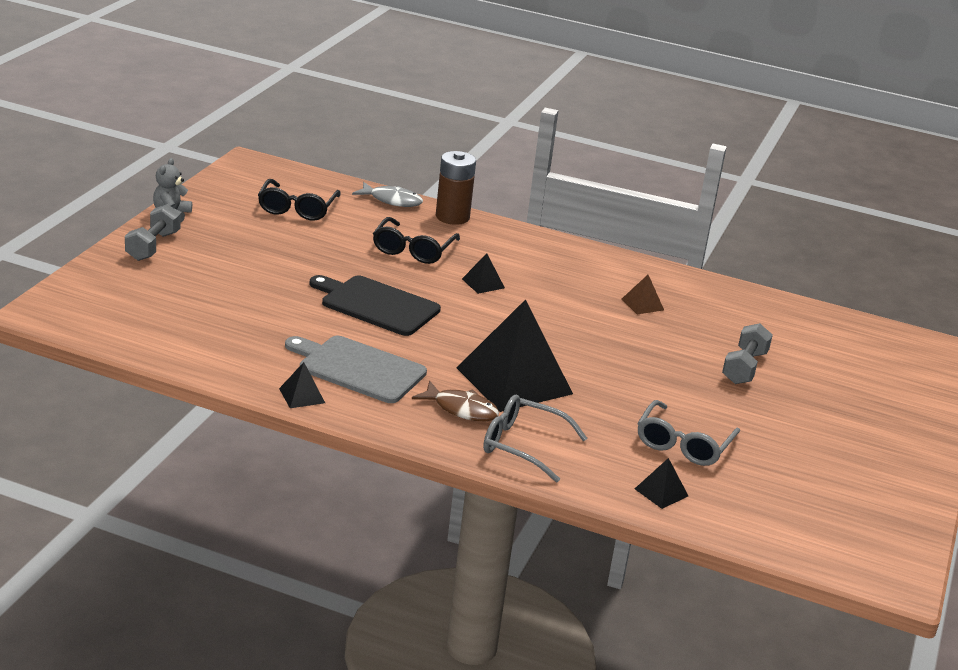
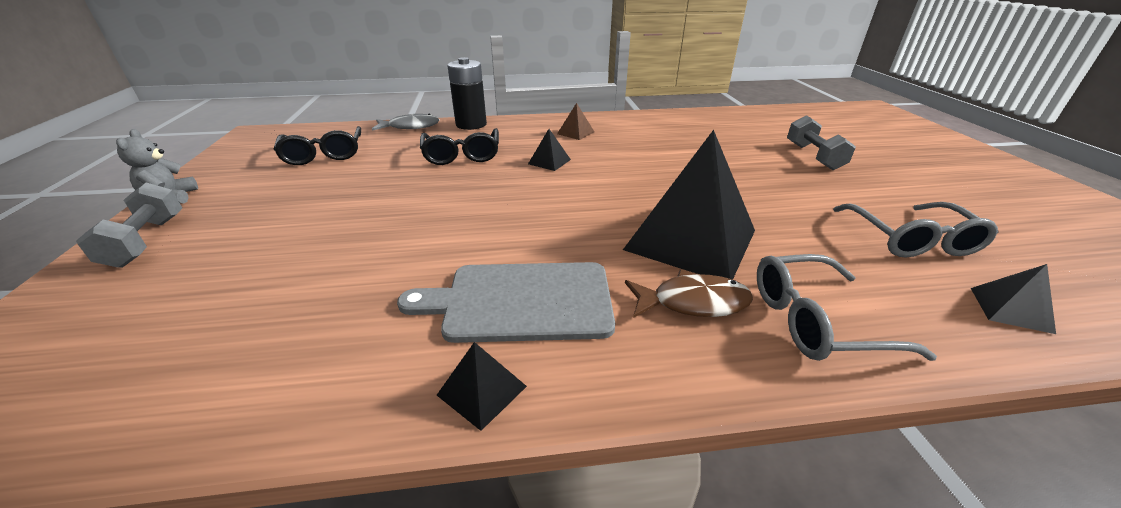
camera: 25 degrees left, 5 degrees up
(376, 305) = (473, 214): black cutting board -> none
(452, 217) = (471, 124): brown battery -> black battery
(642, 304) = (680, 138): brown pyramid -> brown pyramid (575, 133)

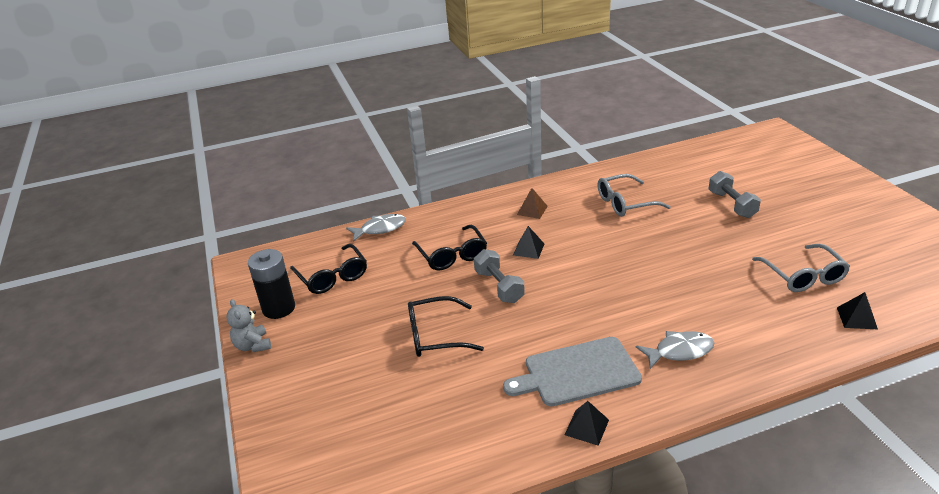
camera: 10 degrees left, 0 degrees up
(146, 241) = (282, 384): grey dumbbell -> grey dumbbell (499, 286)
(372, 223) = (434, 336): none -> black glasses
(471, 124) = (433, 216): black battery -> black battery (279, 308)
(690, 239) = (663, 304): black pyramid -> none
(693, 302) = (679, 351): brown fish -> grey fish
(814, 321) = (751, 348): grey glasses -> grey glasses (624, 203)

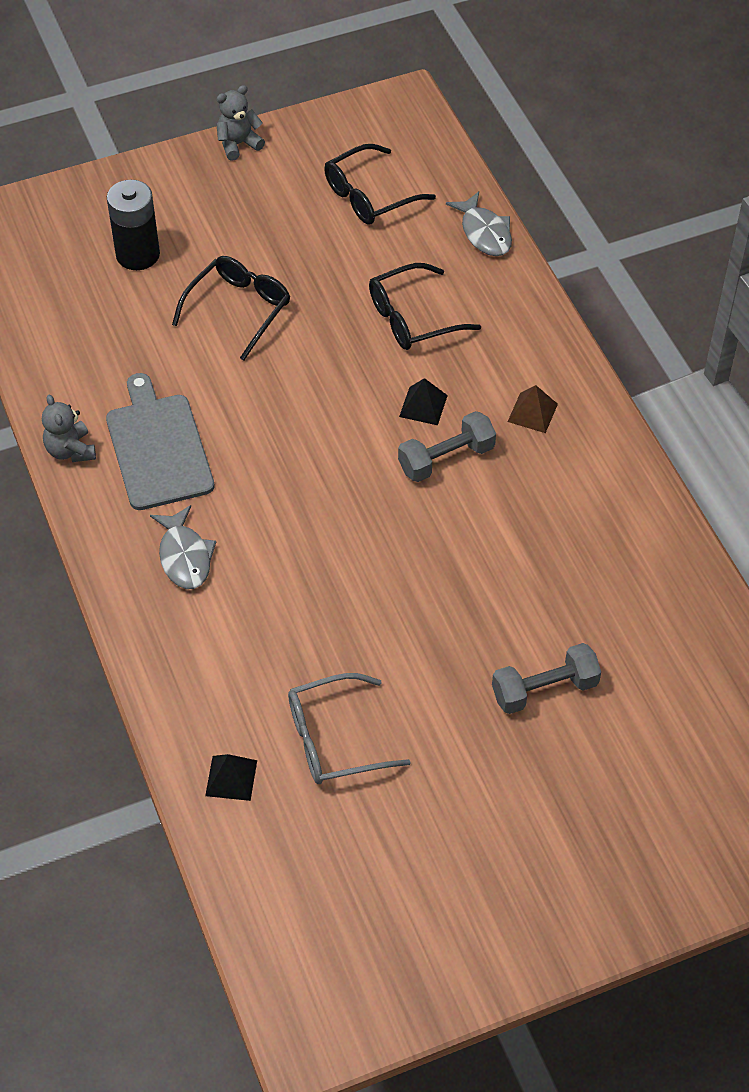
camera: 85 degrees right, 20 degrees up
(279, 308) = (306, 154): black battery -> black battery (138, 254)
(434, 336) = (239, 309): black glasses -> black glasses turned 45 degrees clockwise
(499, 286) = (335, 371): grey dumbbell -> grey dumbbell (446, 459)
(586, 427) = (70, 450): black pyramid -> grey teddy bear
(624, 203) = (551, 537): grey glasses -> none

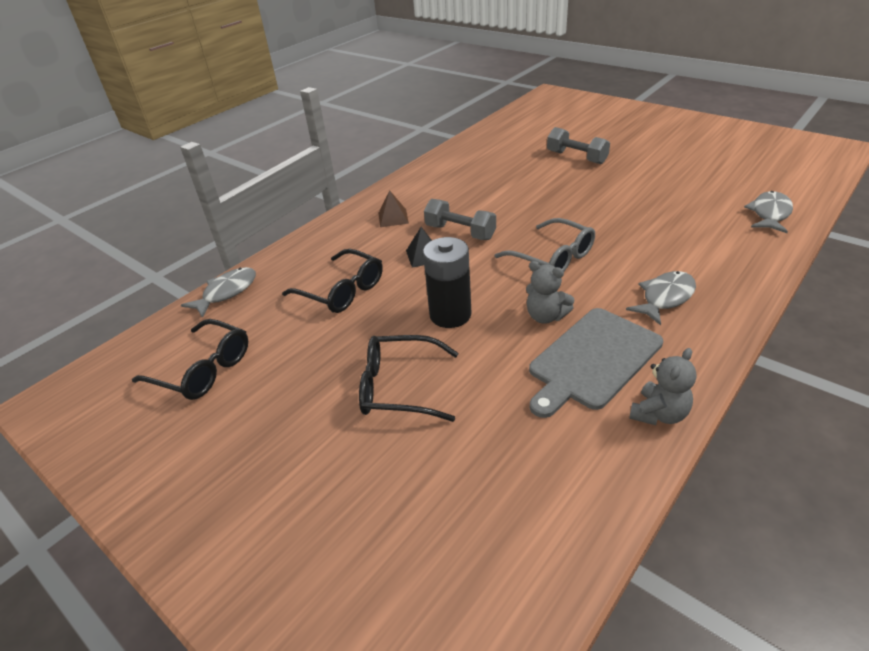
camera: 115 degrees left, 15 degrees down
(138, 254) = (373, 507): black battery -> black battery (450, 315)
(231, 778) = (769, 214): black pyramid -> grey fish
(238, 144) = (144, 509): grey teddy bear -> grey teddy bear (545, 316)
(333, 739) = (695, 195): grey glasses -> grey glasses (553, 258)

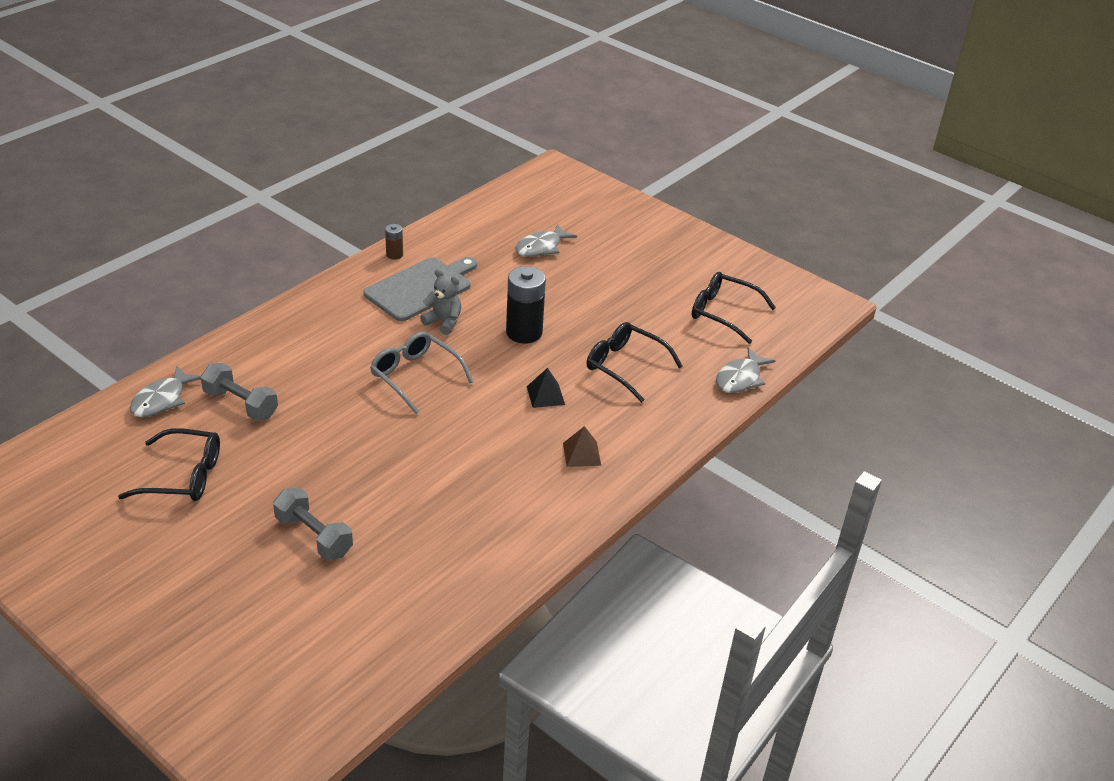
camera: 175 degrees right, 0 degrees up
(398, 387) = (567, 286): black glasses -> black glasses (184, 476)
(460, 232) = (503, 421): grey dumbbell -> grey dumbbell (241, 404)
(658, 414) = (394, 255): grey teddy bear -> brown battery
(665, 298) = (337, 325): grey fish -> grey fish (541, 247)

